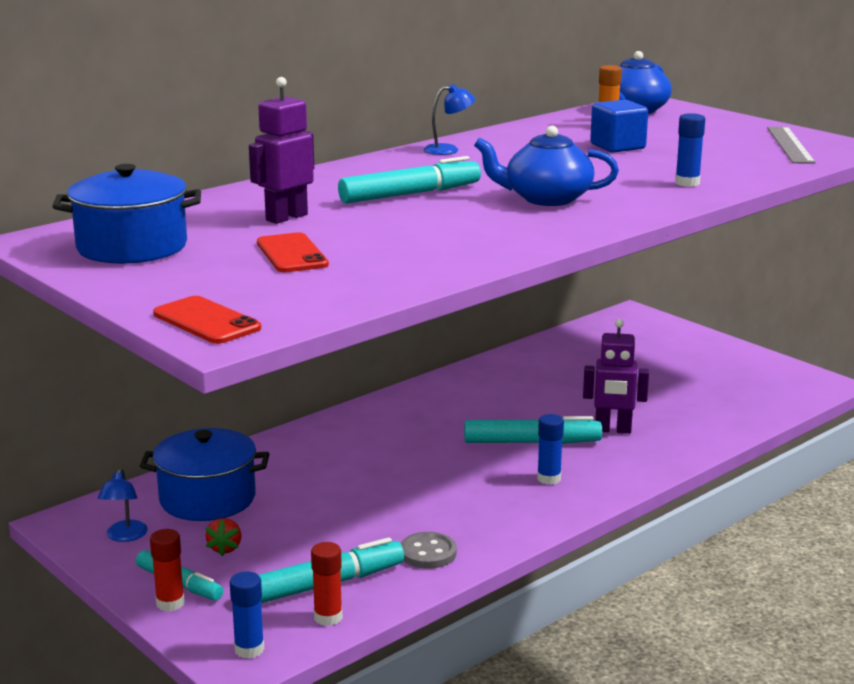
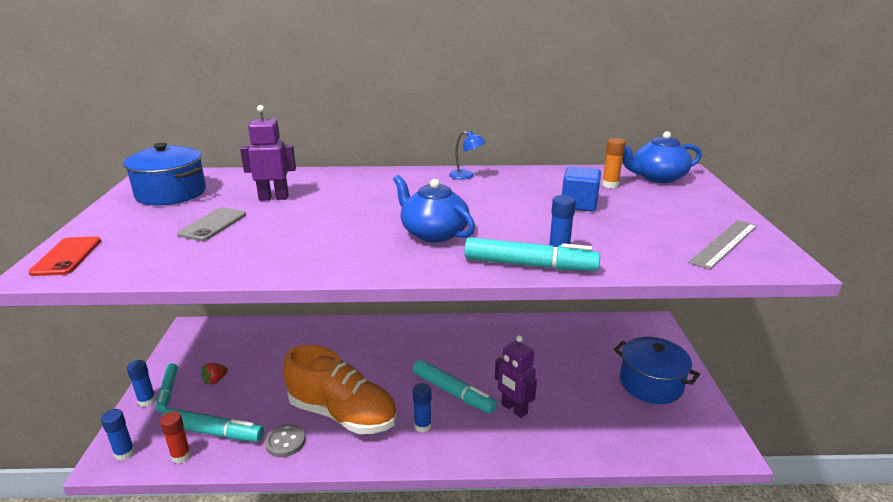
camera: 40 degrees right, 5 degrees up
(125, 536) = (195, 349): blue lamp -> none
(170, 603) = (147, 401): red glue stick -> blue glue stick
(207, 498) = (256, 345): blue pot -> blue pot (651, 384)
(292, 254) = (213, 224): red phone -> grey phone
(410, 194) = (368, 202): turquoise marker -> turquoise marker (529, 265)
(447, 506) = (342, 414): none -> orange shoe

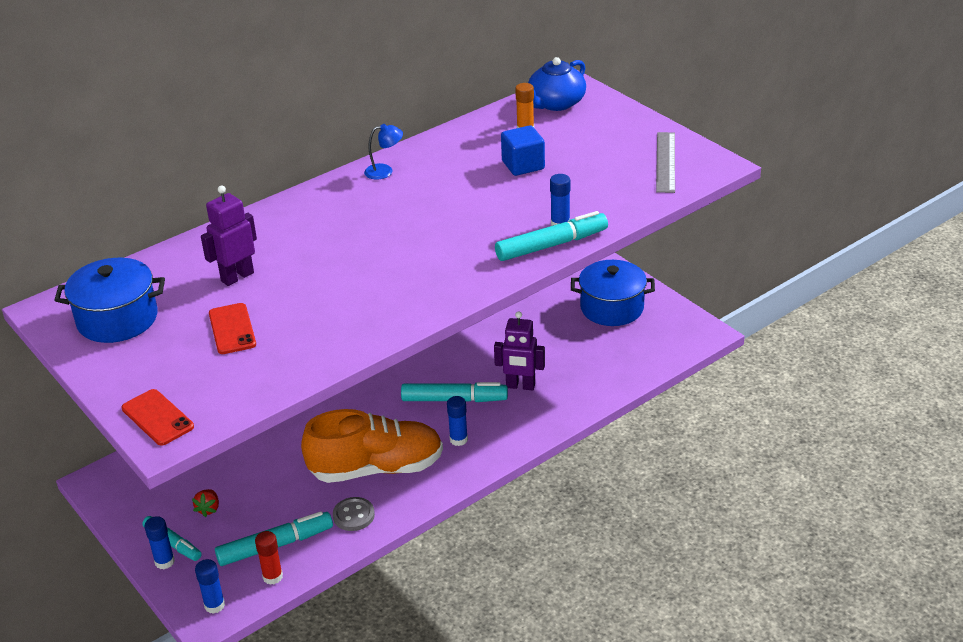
camera: 35 degrees left, 10 degrees up
(213, 224) = (232, 329): grey phone -> red phone
(433, 233) = (442, 249): blue teapot -> none

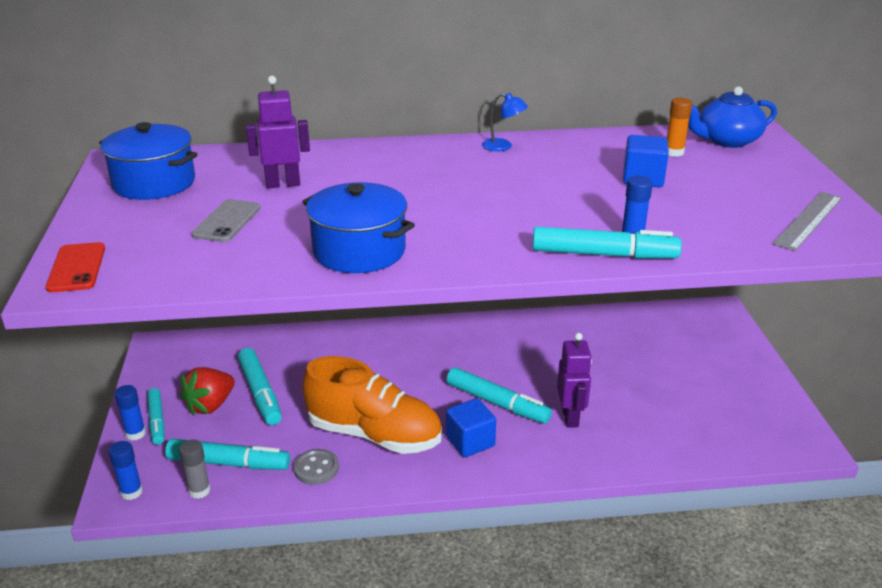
camera: 30 degrees right, 5 degrees down
(208, 509) = (210, 405): red strawberry -> red strawberry, size x1.82
(232, 329) = (227, 221): red phone -> grey phone
(243, 479) = (260, 393): none -> turquoise marker
(272, 577) = (199, 491): red glue stick -> grey glue stick
(458, 439) = (470, 442): blue glue stick -> blue cube
(520, 386) = (570, 417): purple robot -> purple robot turned 135 degrees counterclockwise
(612, 308) = (721, 381): blue pot -> blue pot (359, 251)

